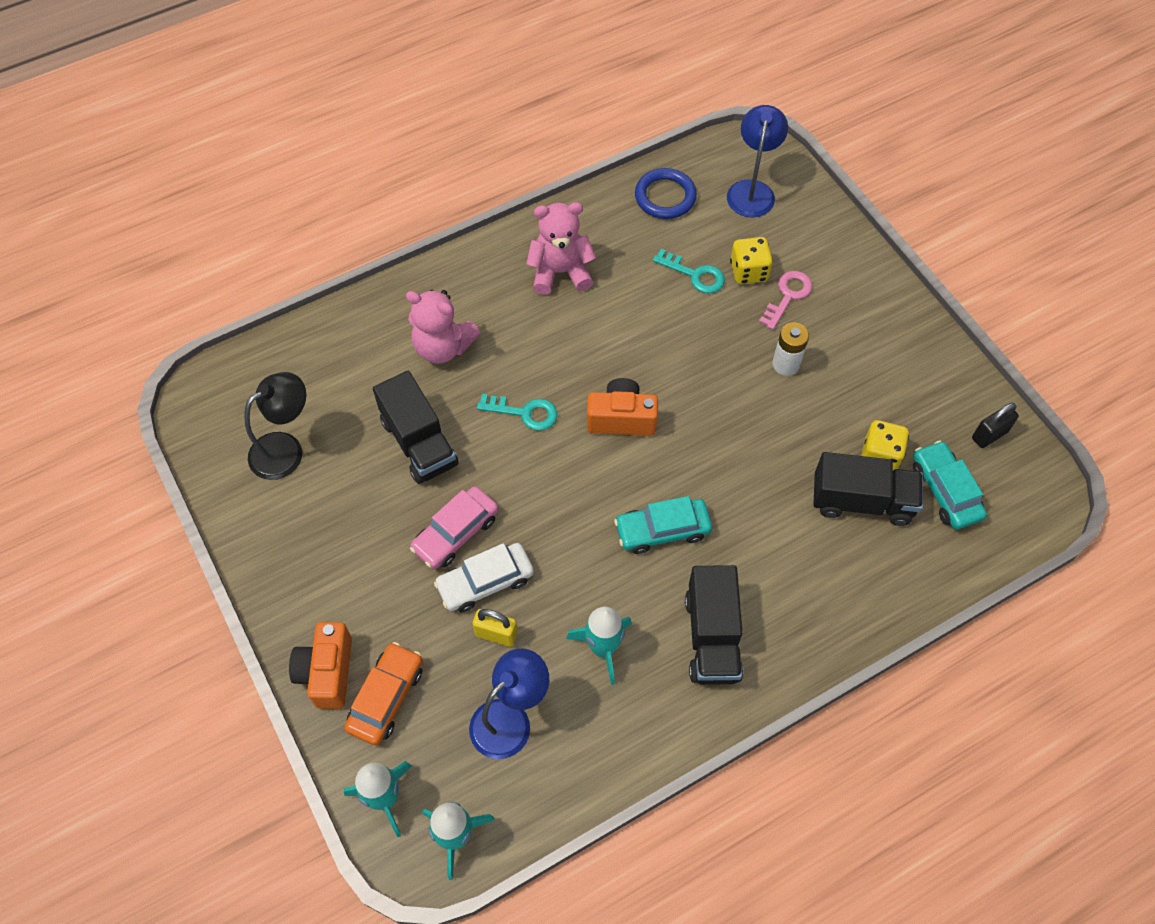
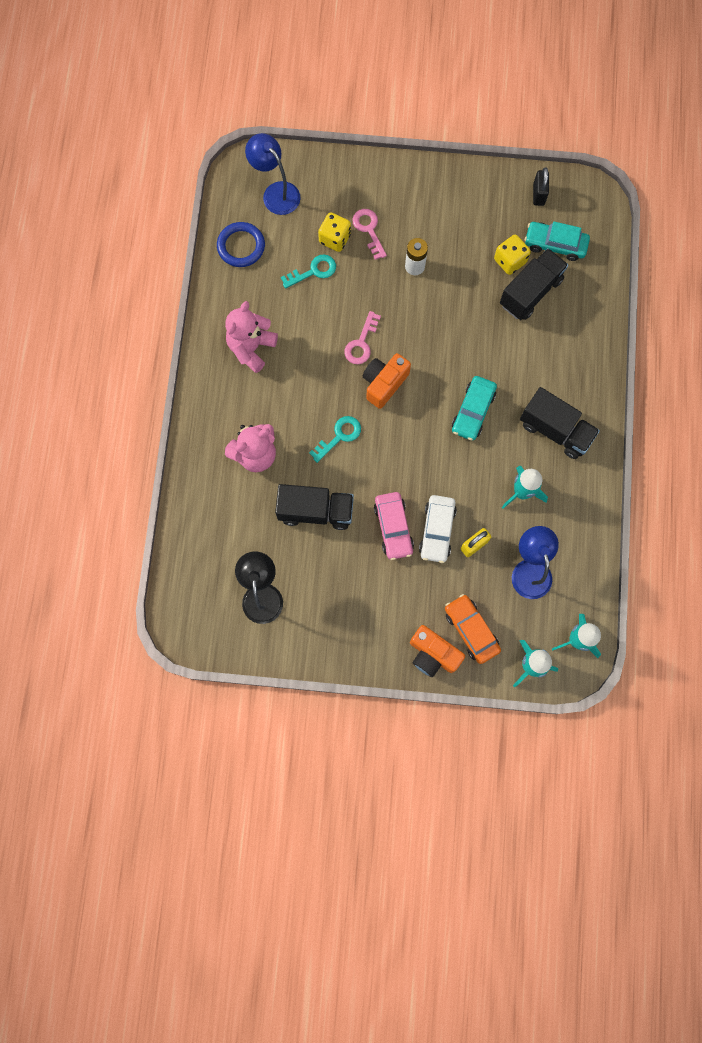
camera: 55 degrees left, 15 degrees up
(651, 368) = (361, 343): none -> pink key

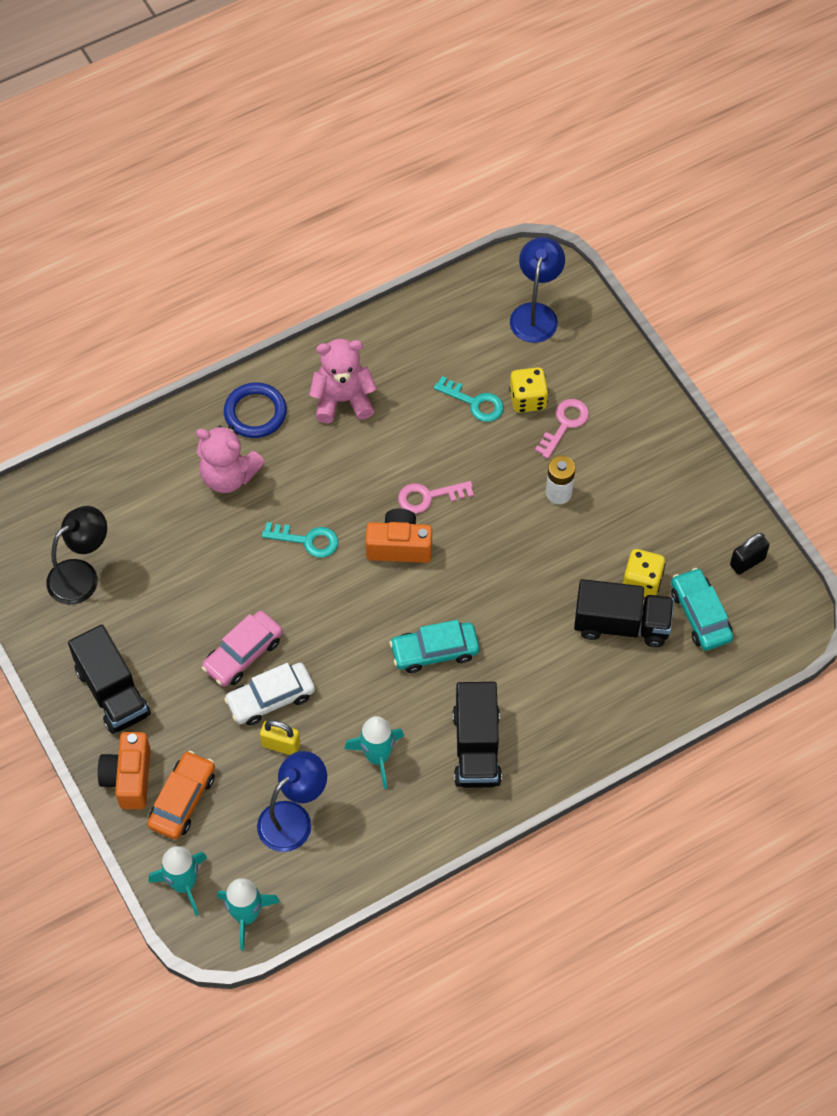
camera: 55 degrees right, 15 degrees down
(241, 246) = (448, 320): blue ring -> blue ring (255, 413)
(315, 511) = (207, 569): black truck -> black truck (112, 692)

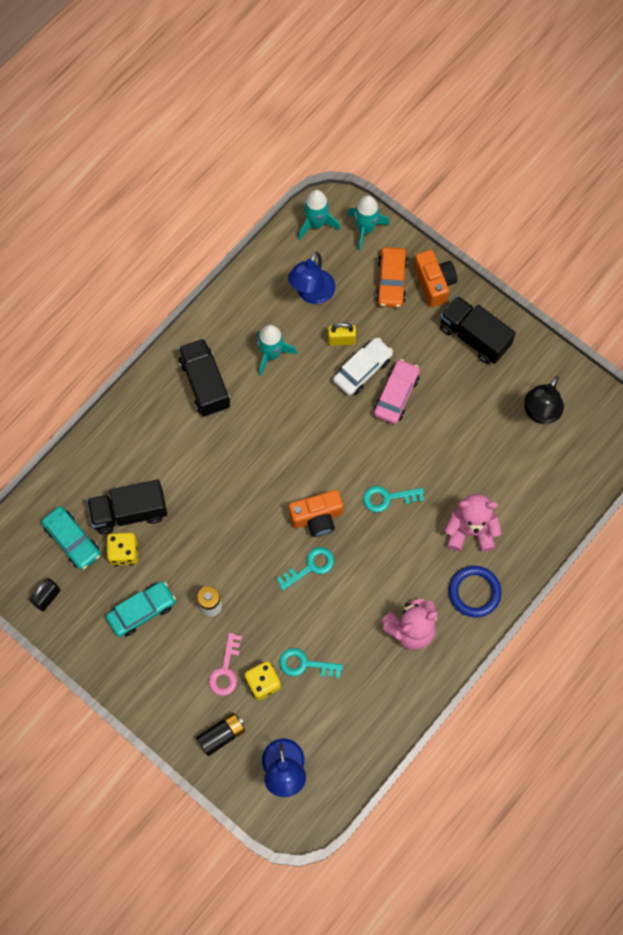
camera: 160 degrees right, 10 degrees up
(429, 496) = (310, 567): pink key -> turquoise key
(434, 651) = (260, 444): turquoise car -> turquoise car (142, 611)
(591, 365) = (221, 735): none -> black battery

